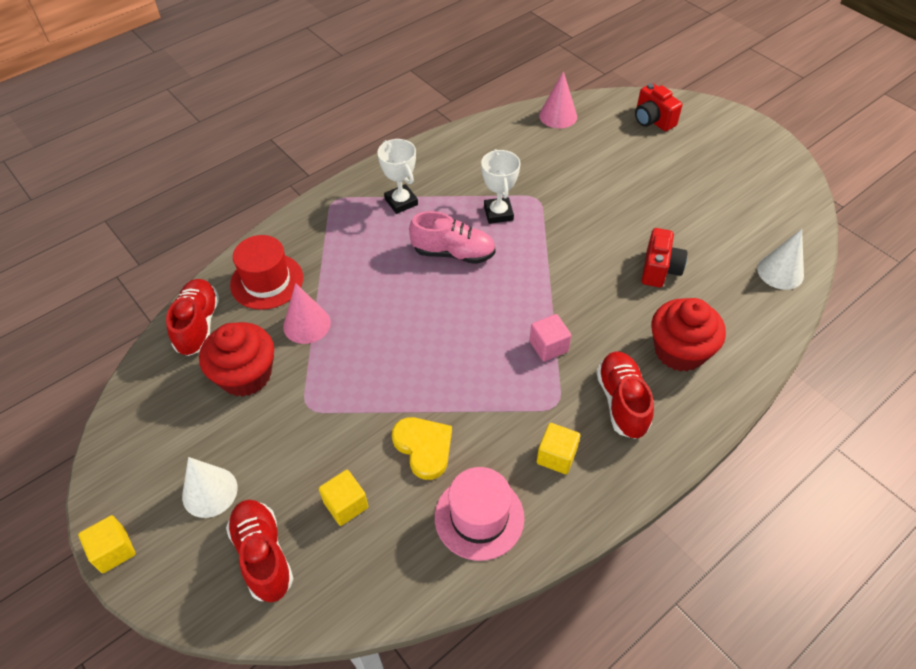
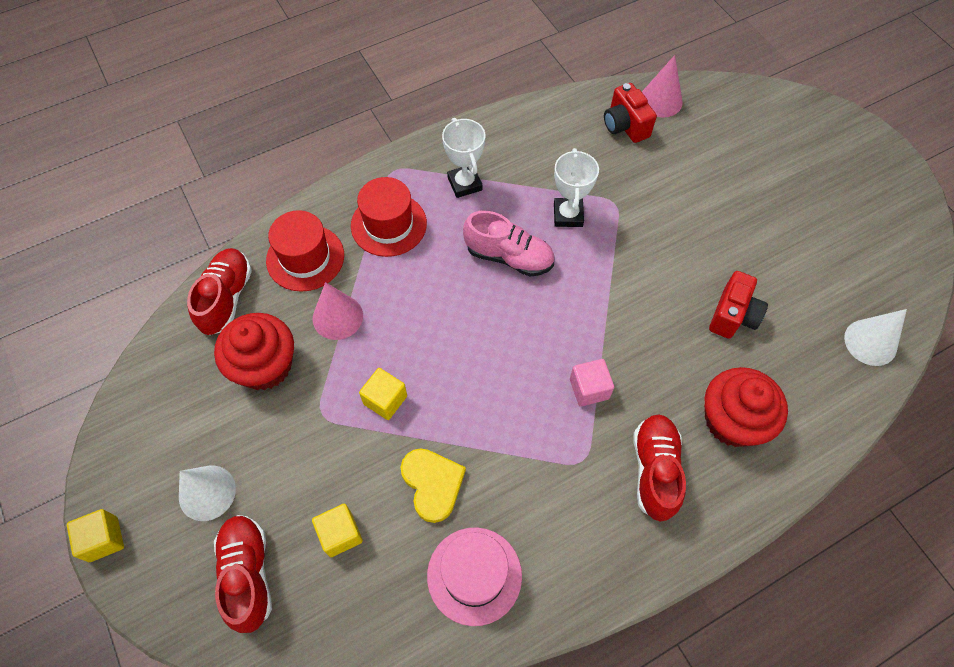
camera: 10 degrees right, 10 degrees up
(339, 243) = (388, 224): none -> red hat
(556, 456) = (570, 521): yellow cube -> yellow cube (385, 400)
(652, 120) = (768, 123): red camera -> red camera (625, 126)

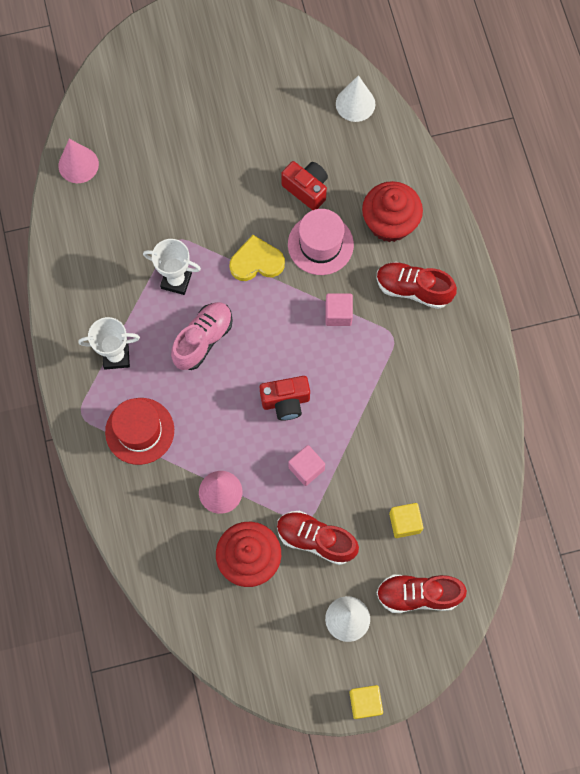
camera: 75 degrees left, 10 degrees up
(226, 298) = (174, 583): red shoe -> red shoe (316, 539)
(305, 258) = (153, 509): red hat -> none
(385, 400) = (306, 468): yellow cube -> pink cube
(432, 484) = (383, 448): yellow heart -> yellow heart (256, 261)
(474, 575) = (457, 435): pink hat -> pink hat (320, 244)
(625, 126) = (97, 204): red camera -> red camera (285, 402)

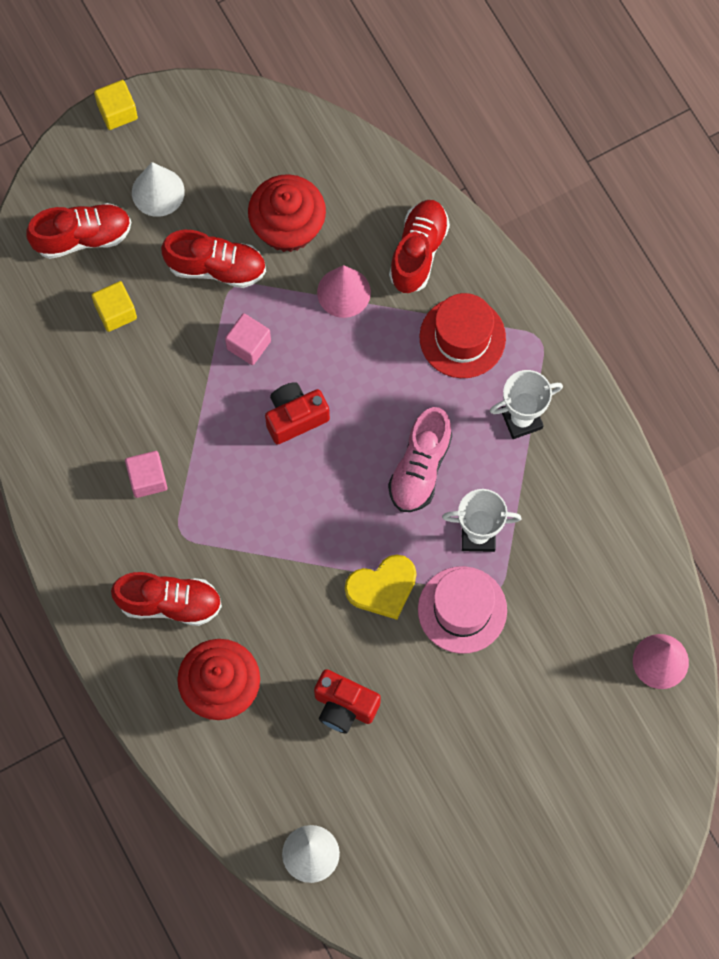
camera: 165 degrees right, 0 degrees up
(152, 510) = (418, 252): none -> red shoe
(320, 244) = (305, 633): pink hat -> pink hat (462, 610)
(338, 314) = (258, 545): pink cube -> pink cube (147, 479)

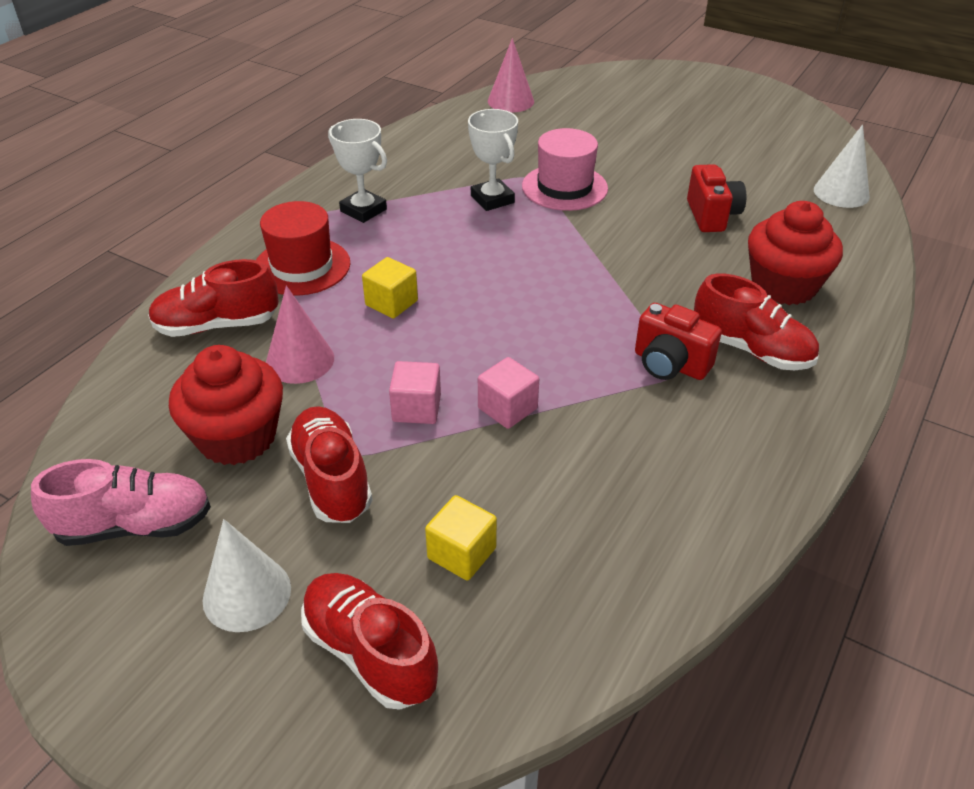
camera: 120 degrees left, 30 degrees down
(117, 112) = (118, 719): yellow cube -> yellow cube (391, 303)
(147, 479) = (645, 423): pink cube -> pink cube (507, 408)
(169, 603) = (751, 349): red shoe -> red shoe turned 150 degrees clockwise
(295, 417) = (474, 341): red camera -> red camera (670, 364)
(382, 587) = (590, 231): yellow heart -> none
(420, 468) = (458, 247): pink shoe -> pink shoe (135, 525)

